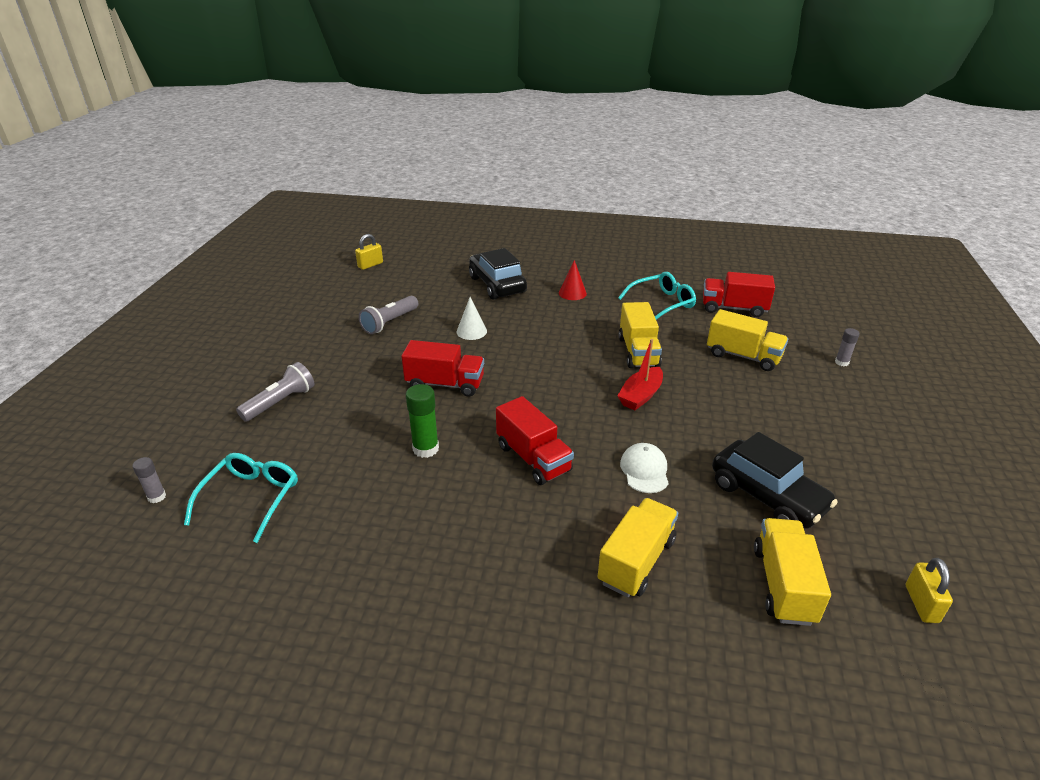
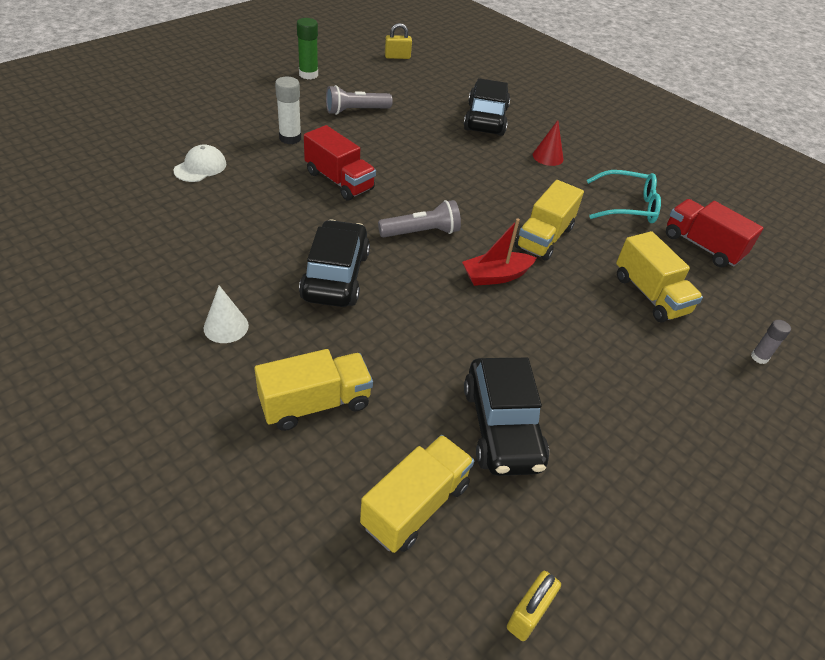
camera: 30 degrees right, 10 degrees up
(157, 497) = (58, 160): grey glue stick -> none
(250, 499) = (108, 193): turquoise glasses -> none
(280, 402) = (205, 134): grey flashlight -> grey flashlight (421, 232)
(361, 370) = (290, 138): none -> white glue stick
(425, 449) = (264, 223): green glue stick -> green glue stick (308, 74)
(471, 331) = (413, 148): white cone -> white cone (226, 326)
(533, 458) = (336, 276): red truck -> black car
(644, 470) = (416, 339): white cap -> white cap (200, 167)

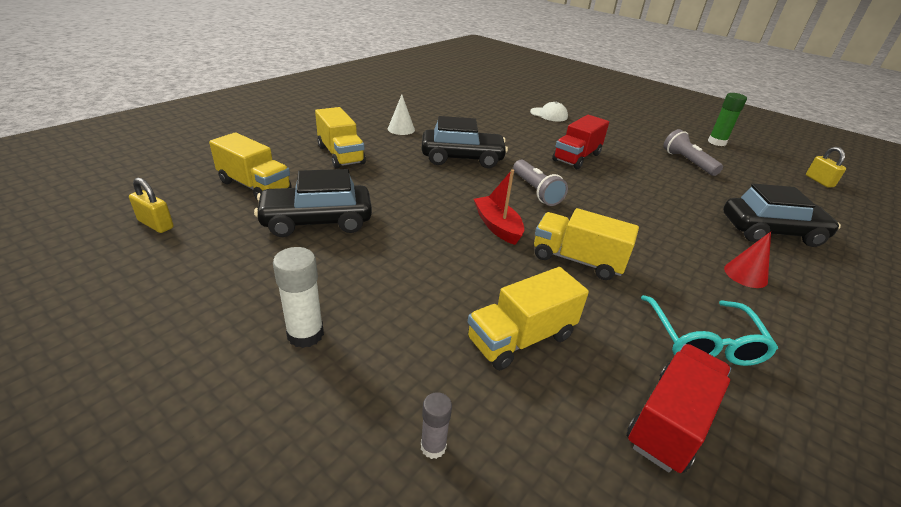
camera: 85 degrees right, 10 degrees down
(290, 138) = (614, 139): white glue stick -> white glue stick (305, 334)

